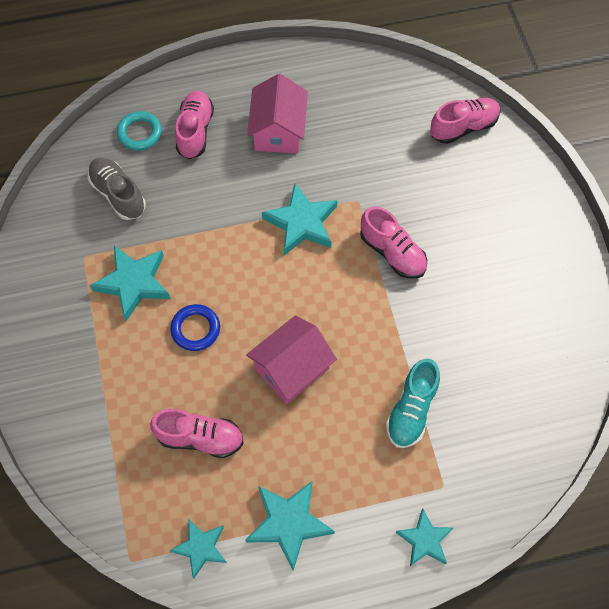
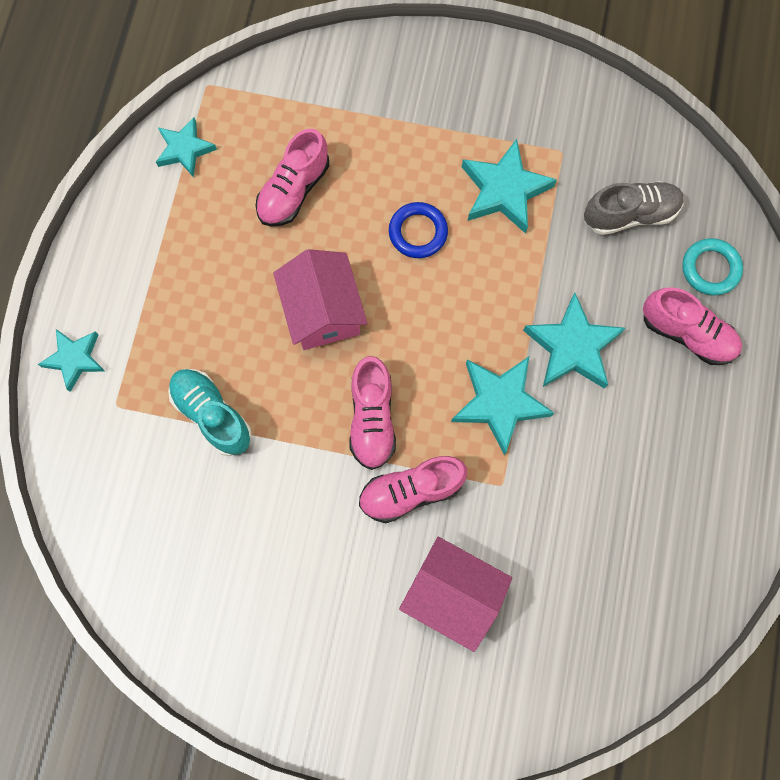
camera: 115 degrees right, 10 degrees up
(278, 131) = (646, 434): pink house -> pink house (452, 594)
(288, 523) = (163, 237): turquoise star -> turquoise star (572, 347)
(463, 127) = (553, 681): pink shoe -> pink shoe (372, 419)

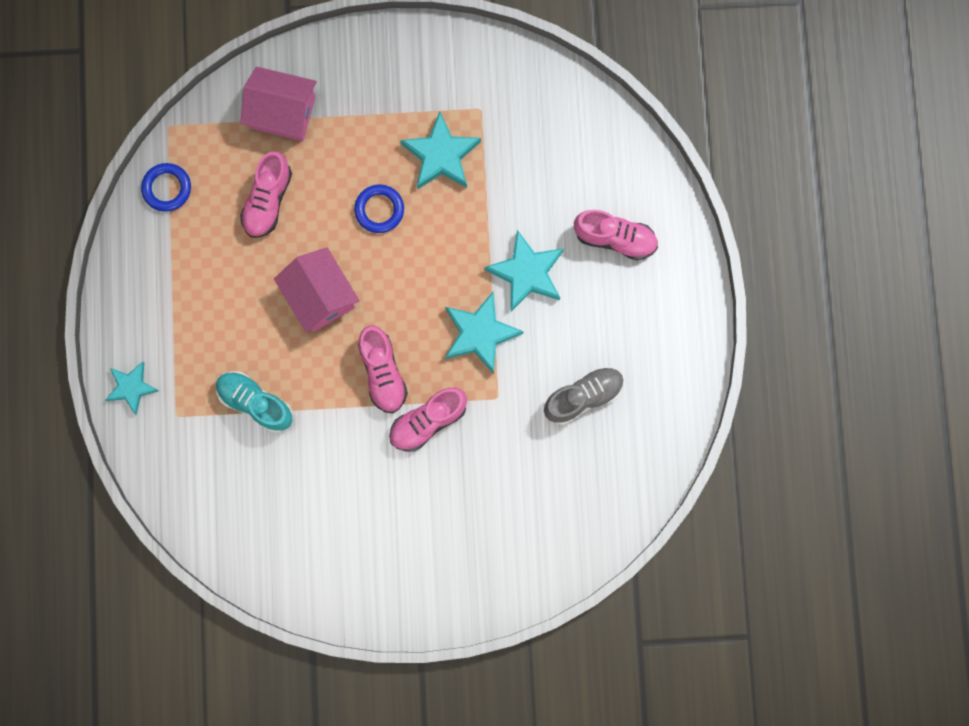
camera: 15 degrees left, 5 degrees up
(185, 149) = (167, 188): turquoise star -> blue ring
(452, 594) = (480, 491): pink house -> pink house (282, 112)
(630, 214) = (548, 149): grey shoe -> grey shoe (583, 397)
(710, 269) = (622, 179): turquoise ring -> none

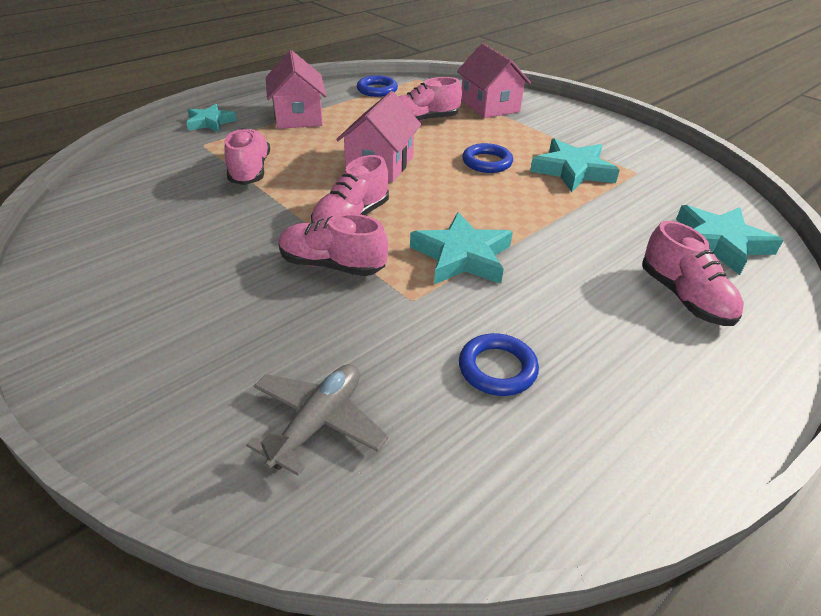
camera: 50 degrees right, 40 degrees down
(176, 303) = (298, 116): none -> pink house
(255, 403) = (250, 171): turquoise shoe -> pink shoe
(526, 273) = (559, 257): turquoise star -> turquoise star (719, 243)
(550, 510) = (318, 423): none -> grey plane
(583, 397) = (497, 369): grey shoe -> blue ring

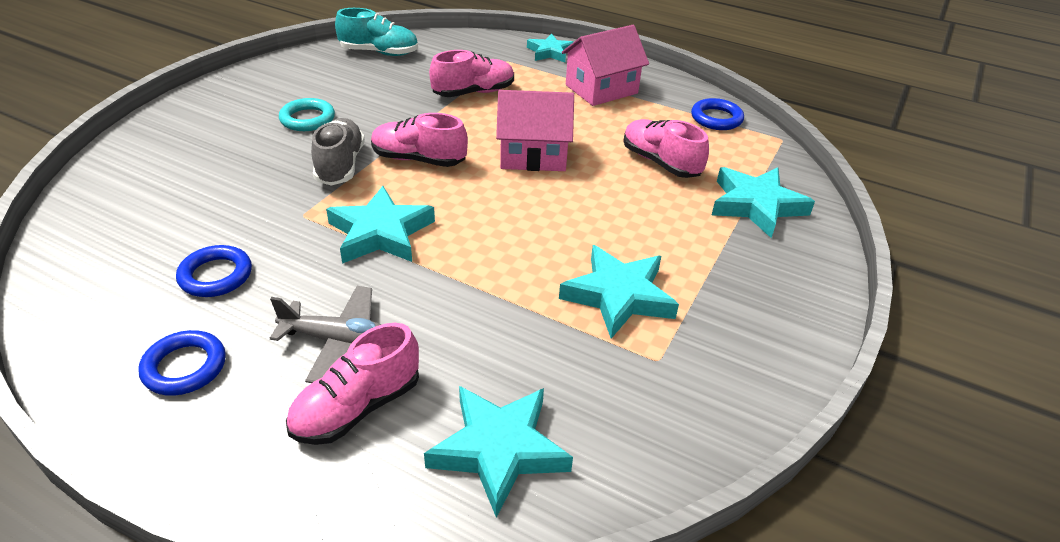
camera: 70 degrees right, 0 degrees up
(101, 209) = (379, 52): none -> turquoise shoe
(215, 276) = (307, 119): none -> turquoise ring
(318, 423) = (151, 199): grey plane -> grey plane (340, 341)
(332, 265) = (340, 165): pink shoe -> grey shoe
(487, 162) = (590, 223): blue ring -> blue ring (184, 367)
(489, 106) = (756, 205): pink house -> turquoise star

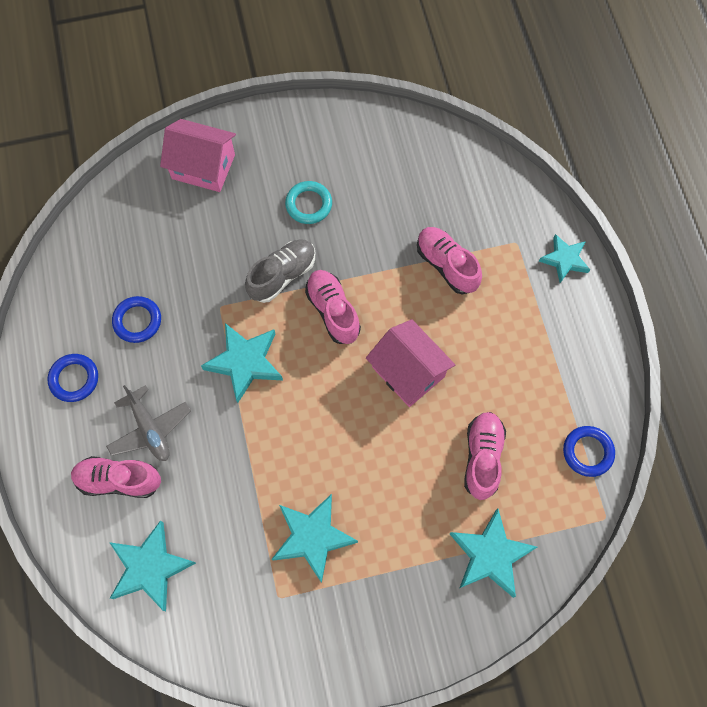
camera: 50 degrees right, 30 degrees up
(379, 52) = (433, 154): turquoise shoe -> none
(473, 92) = (446, 265): pink shoe -> pink shoe turned 150 degrees counterclockwise
(601, 89) = (545, 341): pink house -> pink house (203, 166)

